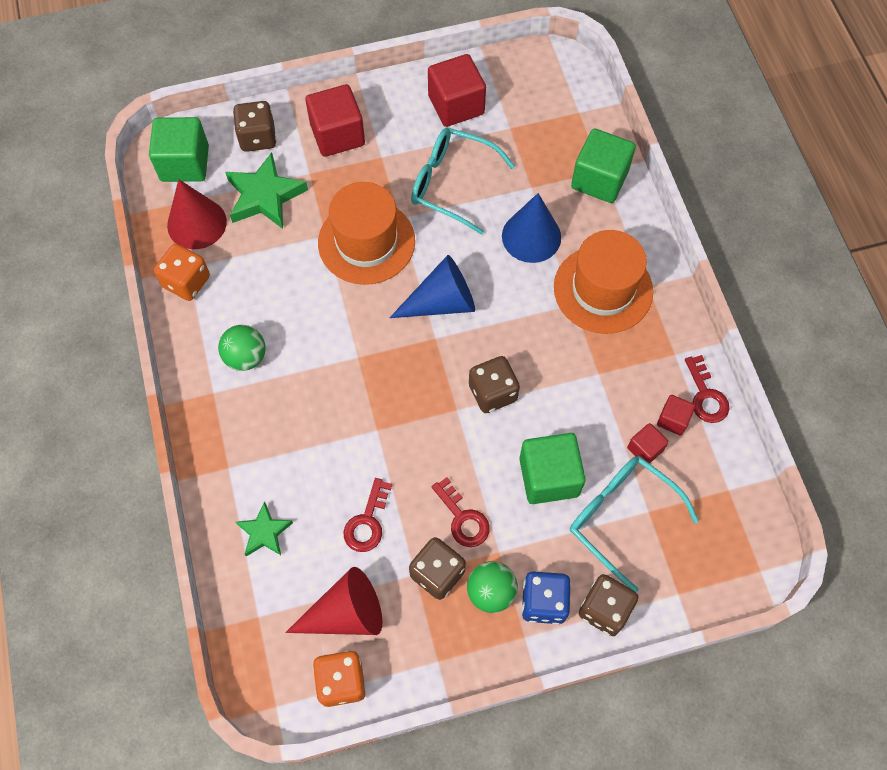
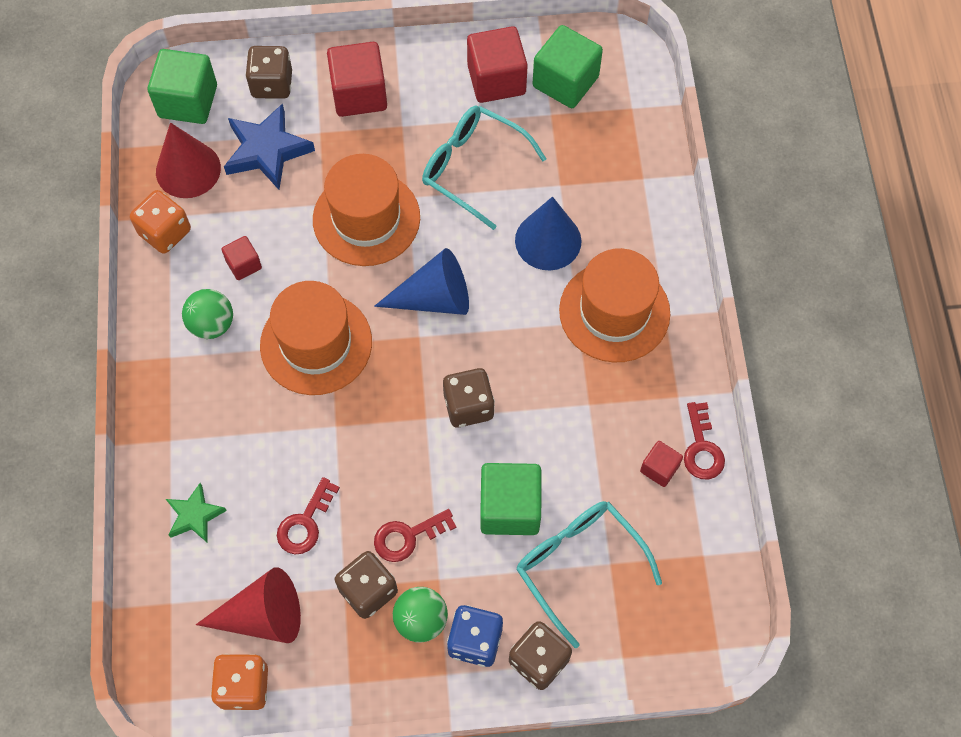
camera: 10 degrees right, 0 degrees up
(265, 196) = (267, 150): green star -> blue star
(344, 359) = (316, 343): none -> orange hat
(463, 518) = (407, 537): red key -> red key turned 90 degrees clockwise
(599, 179) = (638, 188): green cube -> green cube (565, 82)
(645, 449) = (621, 495): red cube -> red cube (244, 264)

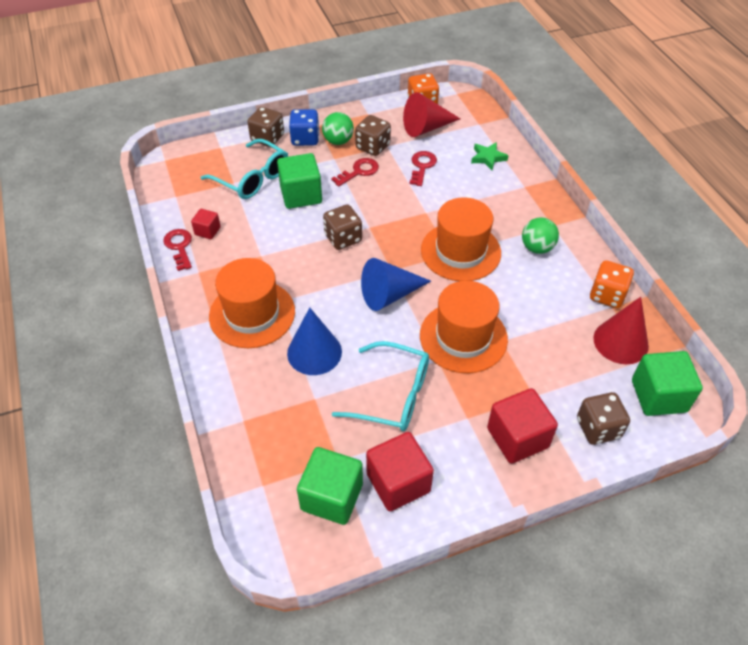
camera: 165 degrees right, 15 degrees down
(244, 264) = (537, 287): red cube -> none
(267, 150) = (568, 370): blue star -> none

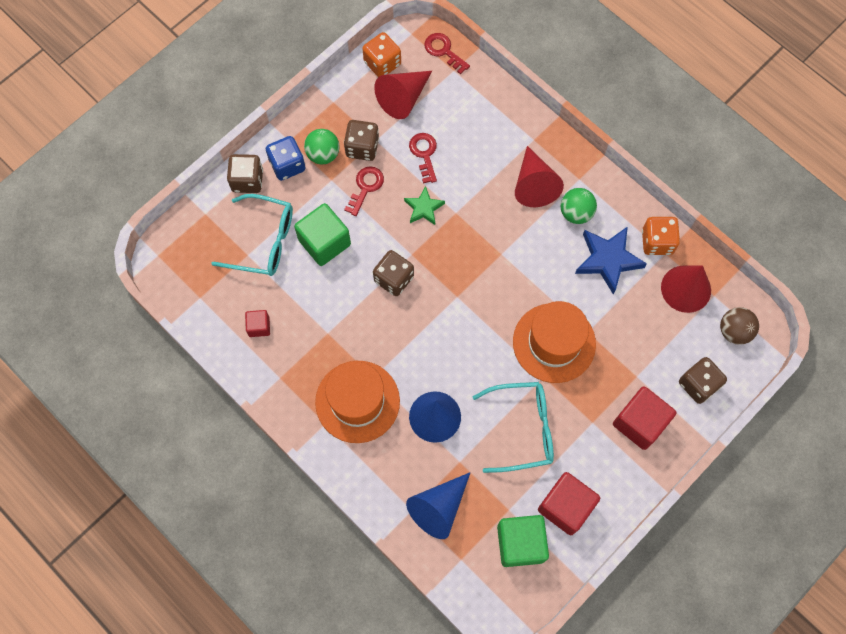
camera: 25 degrees left, 20 degrees up
(179, 247) = (243, 357): red key -> red key (443, 51)
(389, 295) = (469, 325): blue cone -> blue cone (439, 508)
(460, 251) = (509, 247): orange hat -> none
(488, 158) = (483, 115): green star -> green star (423, 208)
(508, 216) = (534, 184): none -> red cone
(550, 292) = (608, 260): none -> blue star
(658, 396) = (734, 331): green cube -> brown ball

